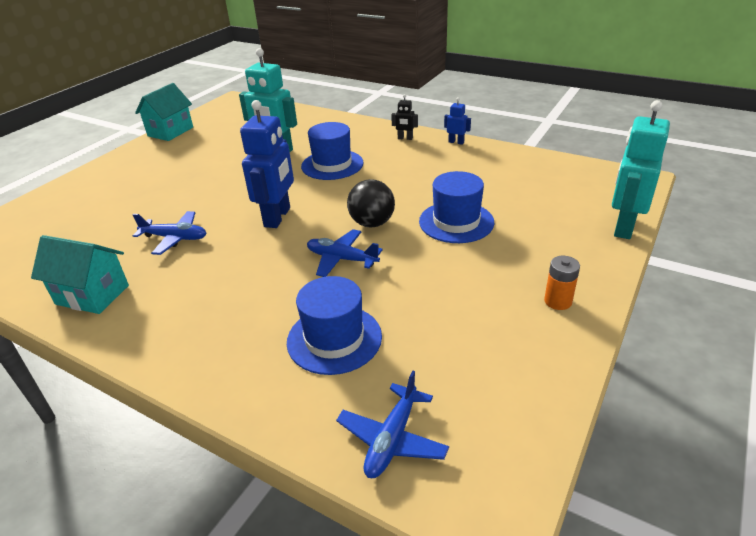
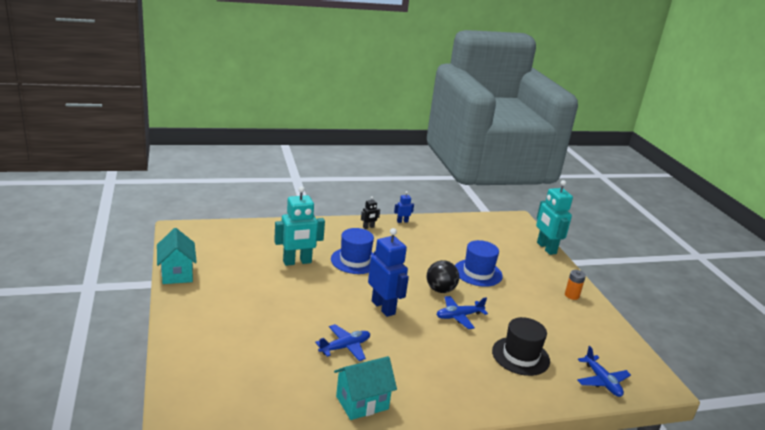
camera: 50 degrees left, 10 degrees down
(334, 339) = (520, 356): blue hat -> black hat

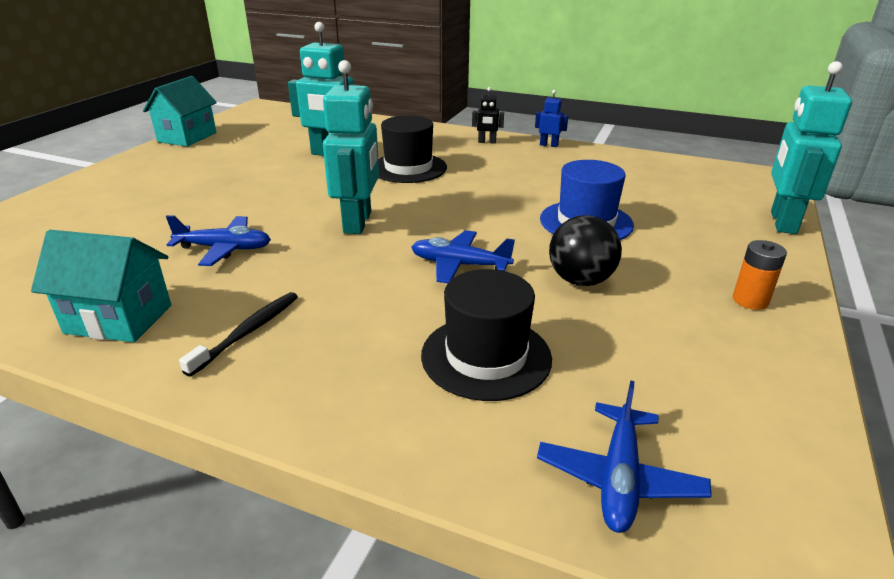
camera: 40 degrees right, 5 degrees up
(355, 260) = (408, 168): blue hat -> black hat
(383, 307) = (358, 222): blue robot -> turquoise robot
(425, 384) = (248, 332): none -> black toothbrush
(440, 290) = (482, 226): black ball -> black ball (580, 280)

